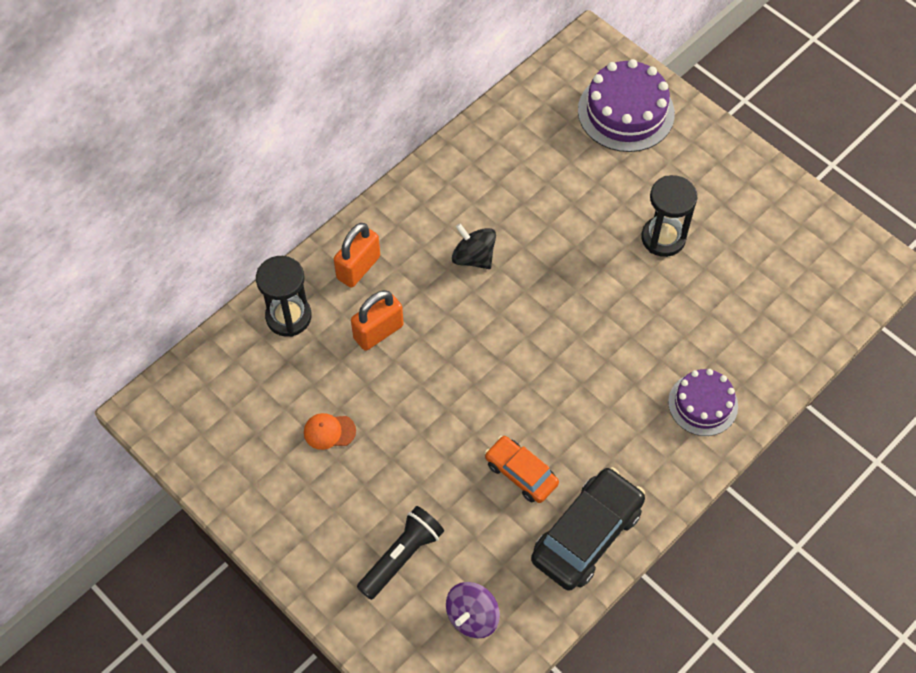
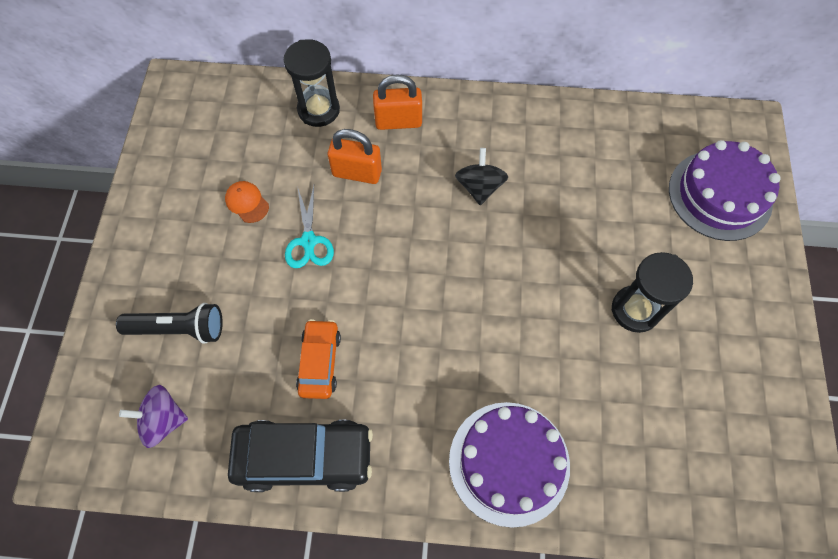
camera: 50 degrees right, 5 degrees up
(409, 410) = (309, 241): none -> turquoise scissors
(703, 404) = (509, 462): purple cake -> purple cake, size x1.56

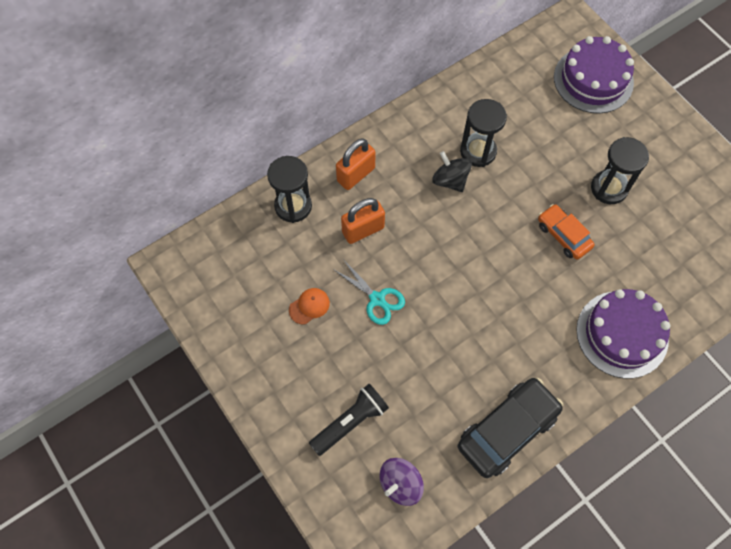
camera: 40 degrees left, 0 degrees up
(247, 202) = (309, 306): orange cap -> orange cap turned 135 degrees clockwise
(319, 362) = (460, 368): orange car -> orange car (563, 235)
(532, 180) = (478, 151): none -> black hourglass

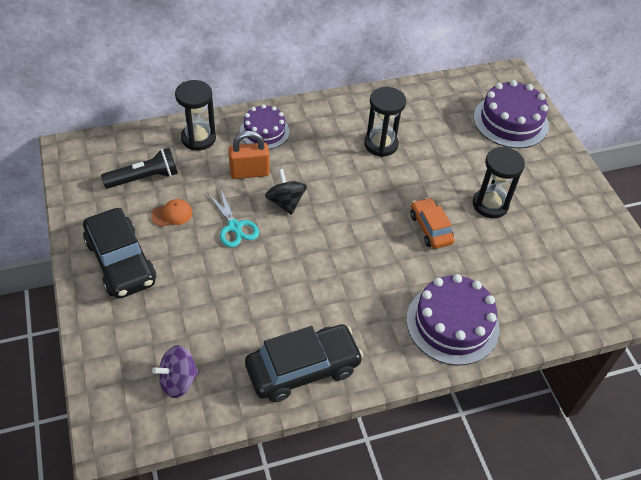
camera: 15 degrees right, 15 degrees down
(285, 377) = (121, 261): none -> black car
(350, 422) = (159, 315): black flashlight -> black flashlight (144, 178)
(356, 174) = (264, 131): orange padlock -> purple cake
(450, 180) = (345, 158): black spinning top -> black spinning top (285, 202)

